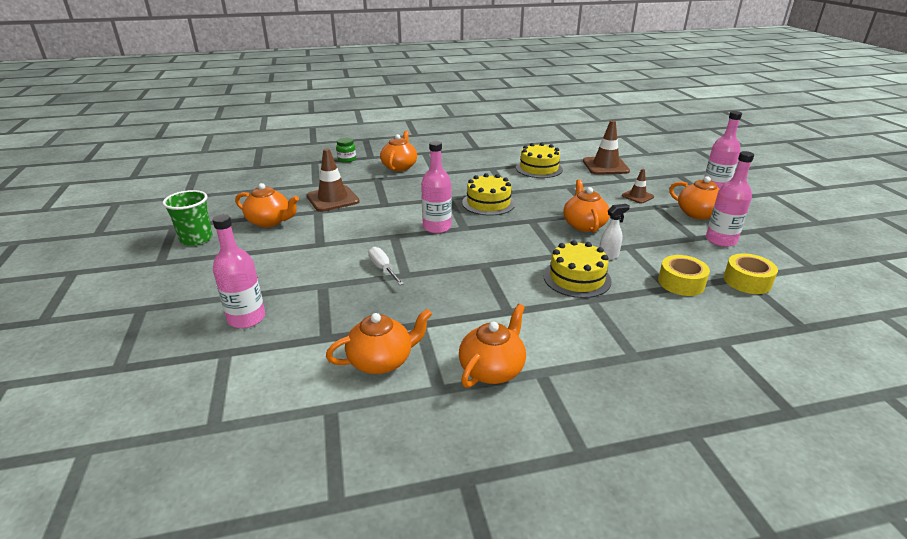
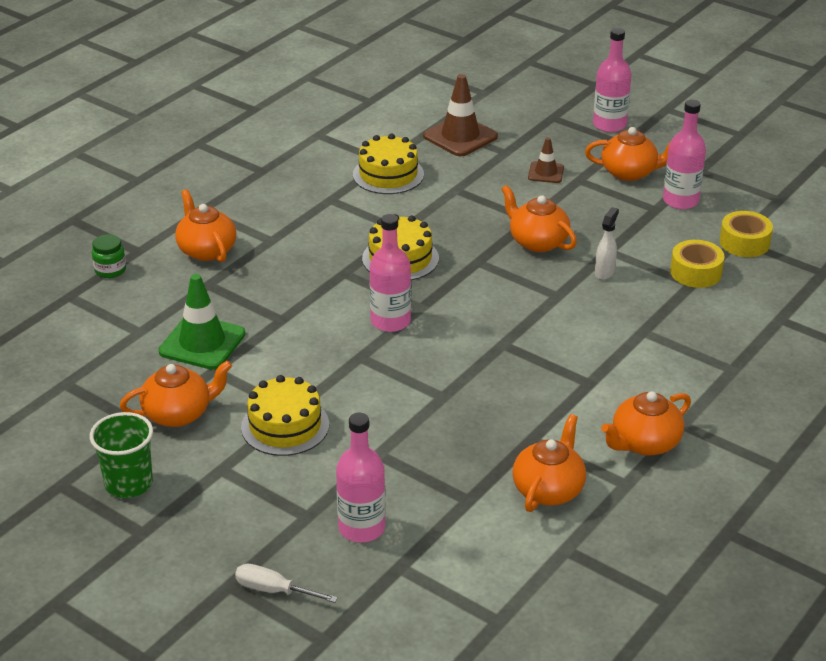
camera: 40 degrees left, 5 degrees up
(333, 199) = (202, 343): brown traffic cone -> green traffic cone
(383, 269) = (411, 402): white screwdriver -> white screwdriver (274, 590)
(492, 369) = (644, 443): orange teapot -> orange teapot turned 120 degrees counterclockwise
(577, 278) = (605, 314): yellow cake -> yellow cake (285, 426)

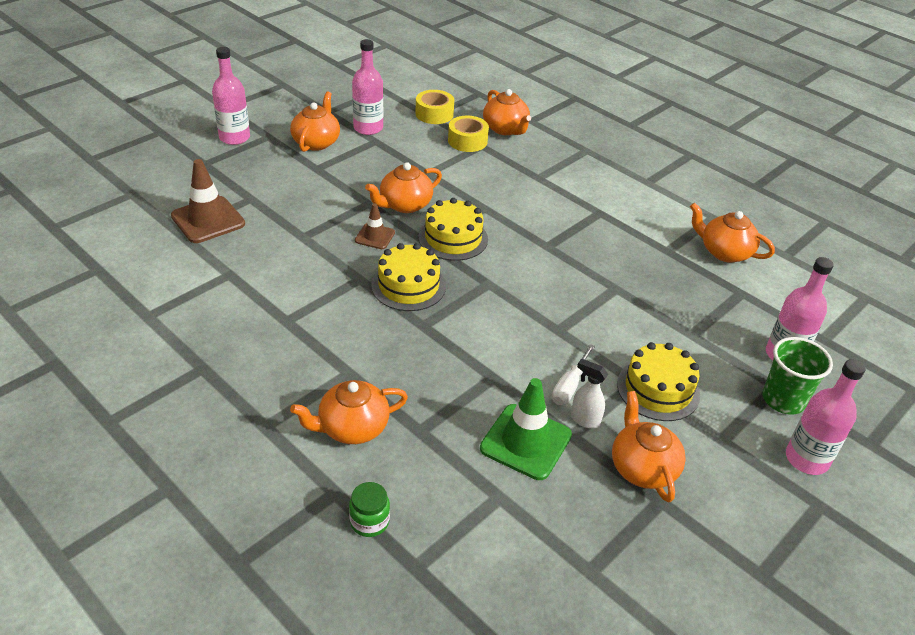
camera: 85 degrees left, 5 degrees up
(128, 483) = (752, 513): green cup -> green cup (783, 400)
(274, 590) = (869, 415): white screwdriver -> white screwdriver (569, 386)
(388, 174) = (256, 275): yellow cake -> yellow cake (453, 238)
(390, 321) = (507, 304): pink bottle -> pink bottle (806, 459)
(546, 173) = (297, 183): brown traffic cone -> brown traffic cone (375, 236)
(604, 272) = (458, 180): white spray bottle -> white spray bottle (584, 420)
(644, 443) = (669, 201): orange teapot -> orange teapot (505, 129)

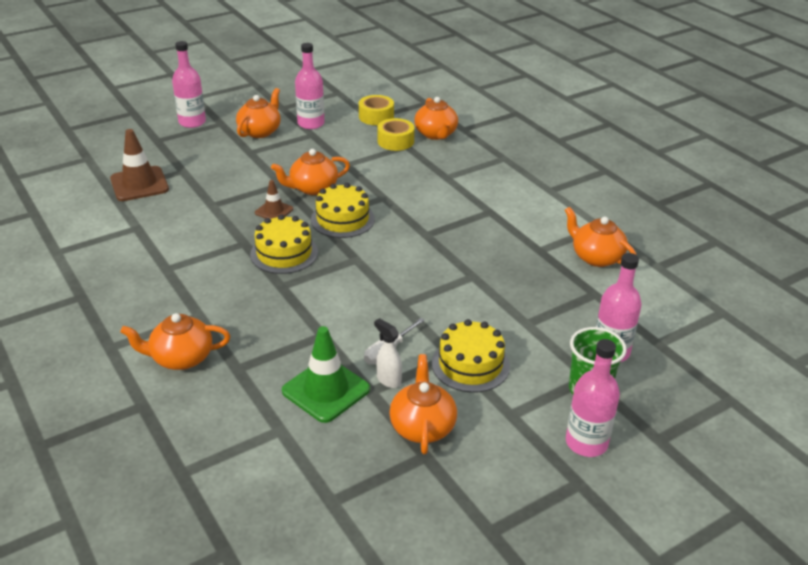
camera: 15 degrees right, 5 degrees down
(369, 521) = (160, 432): green jar -> none

